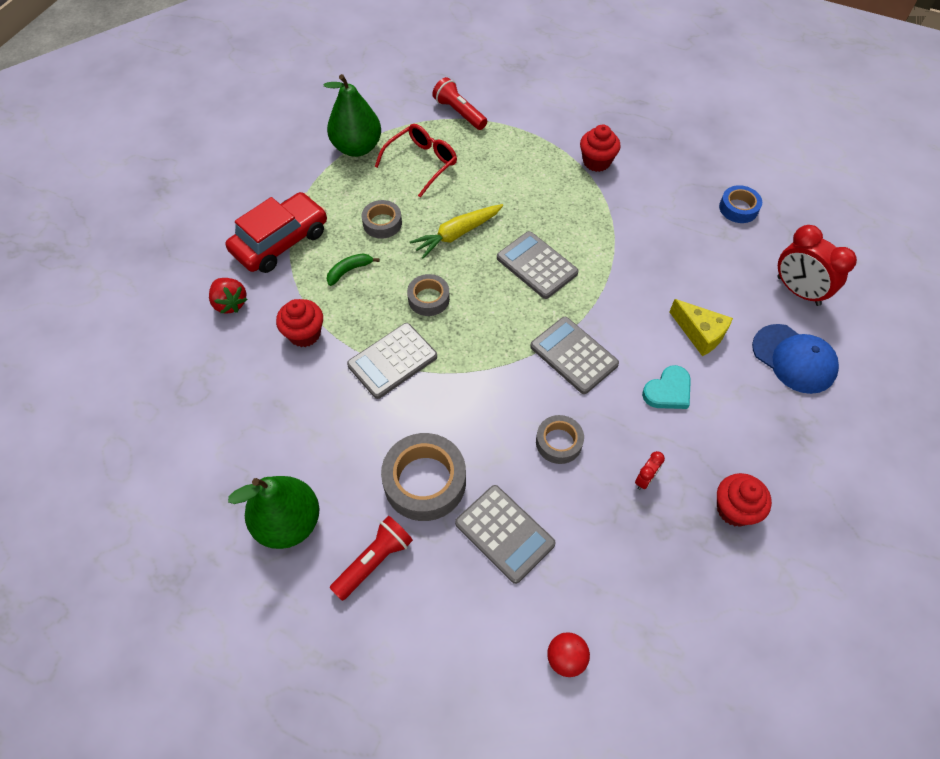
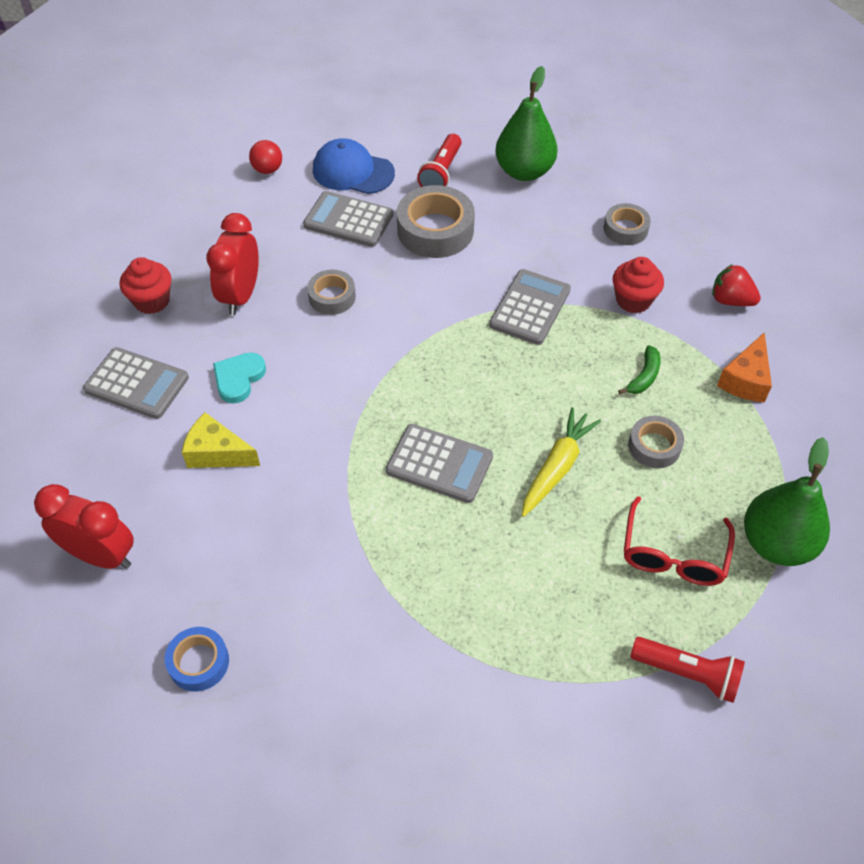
camera: 155 degrees right, 5 degrees down
(280, 241) = (745, 380): red car -> orange cheese
(428, 299) = (537, 379): grey tape -> grey tape (625, 229)
(573, 355) = (351, 378): grey calculator -> grey calculator (137, 384)
(596, 162) = (434, 664): red cupcake -> none
(645, 479) = (240, 295): red clock -> red clock, size x2.15
(794, 359) = (102, 463): blue cap -> blue cap (353, 171)

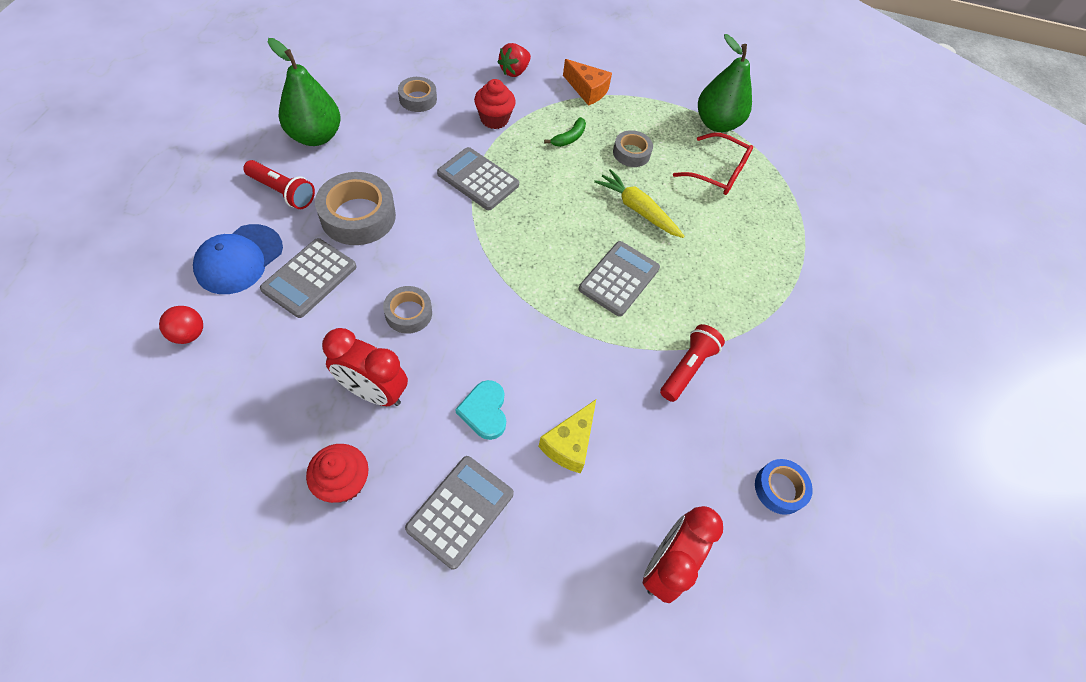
camera: 85 degrees left, 5 degrees up
(238, 379) = (484, 411): turquoise heart -> turquoise heart turned 45 degrees clockwise
(644, 376) = (569, 138): green banana -> green banana turned 90 degrees clockwise
(687, 674) = (801, 194): red flashlight -> red flashlight (687, 368)

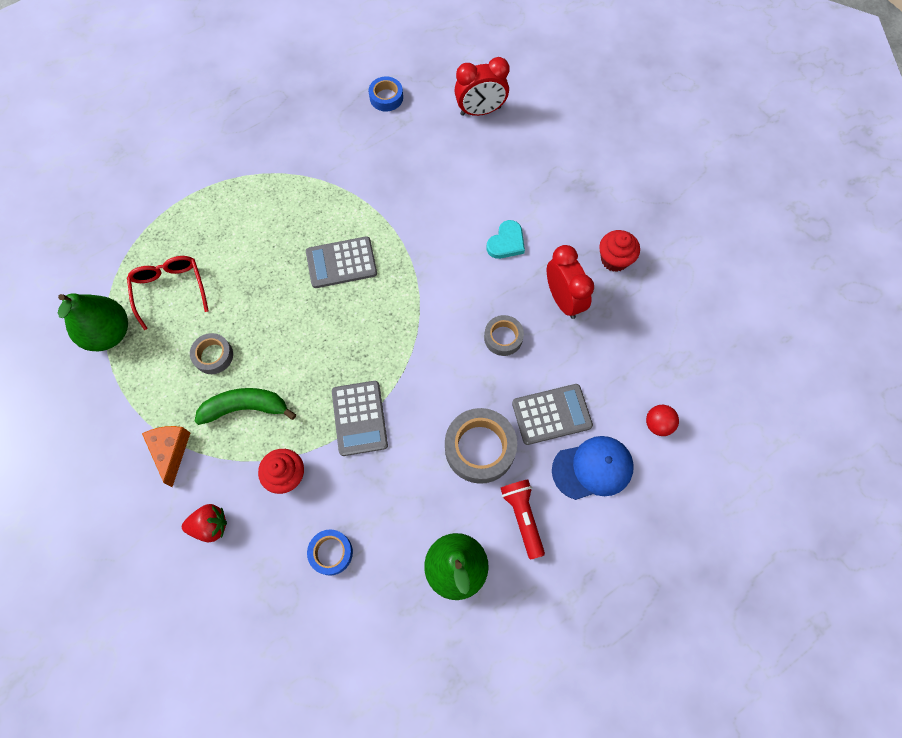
camera: 130 degrees left, 10 degrees up
(418, 99) = (331, 553): grey tape -> blue tape
(460, 511) = (562, 203): grey calculator -> none
(569, 138) = (245, 408): green banana -> green banana, size x1.73
(569, 444) = (474, 192): yellow cheese -> none
(637, 209) = (268, 303): yellow carrot -> none
(687, 368) = (363, 182): red flashlight -> none

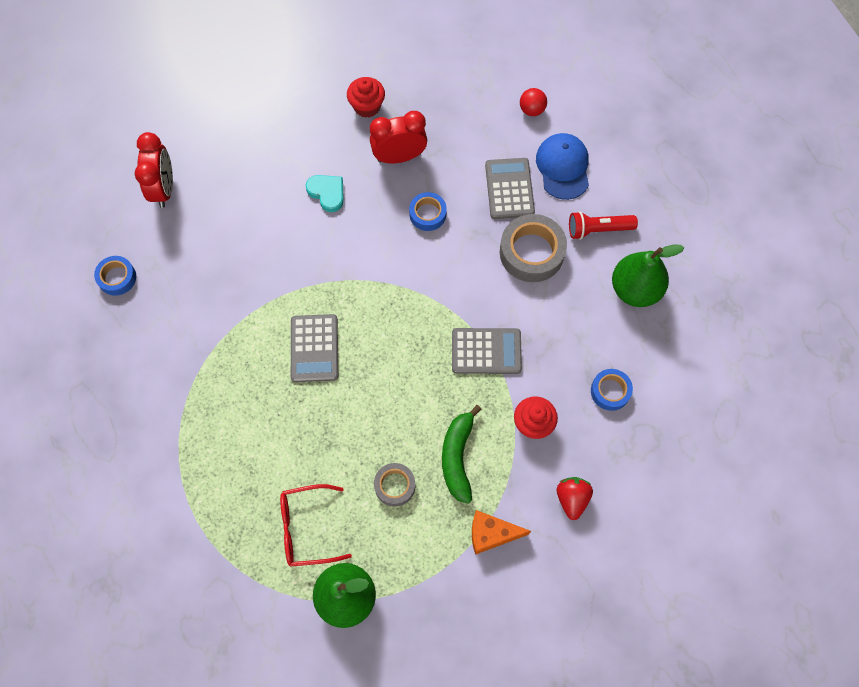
camera: 80 degrees left, 0 degrees up
(503, 338) = (427, 214): grey tape -> blue tape

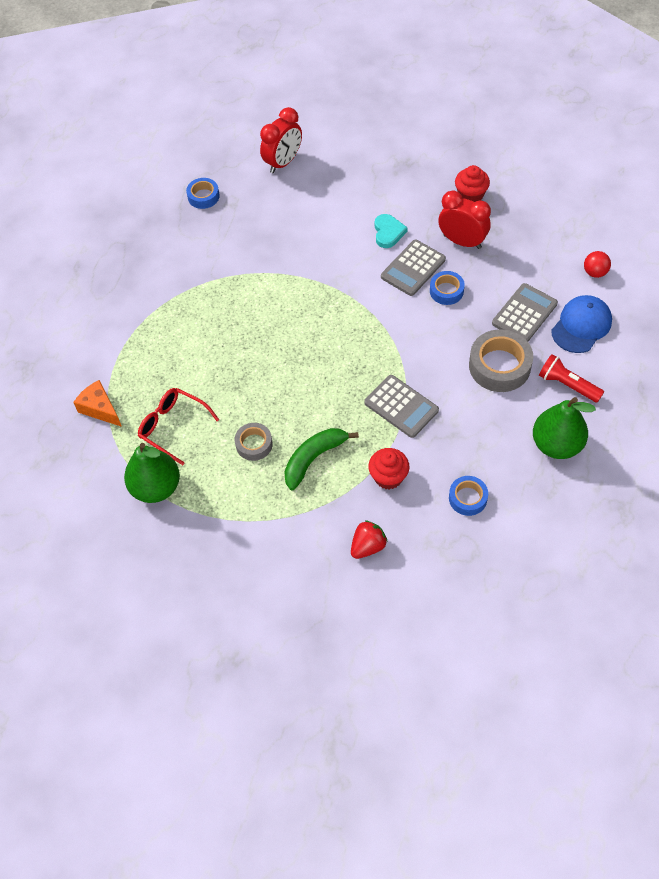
camera: 45 degrees right, 10 degrees down
(314, 348) = (285, 322): grey calculator -> grey calculator (413, 268)
(491, 534) = (288, 524): orange cheese -> orange cheese (100, 409)

